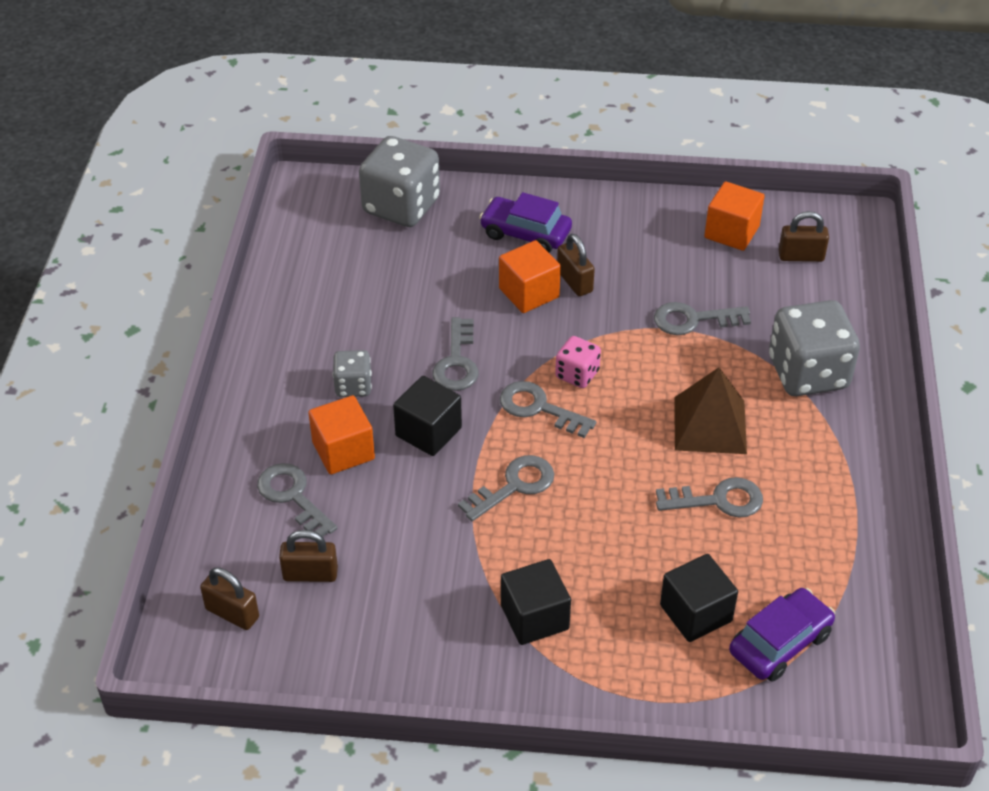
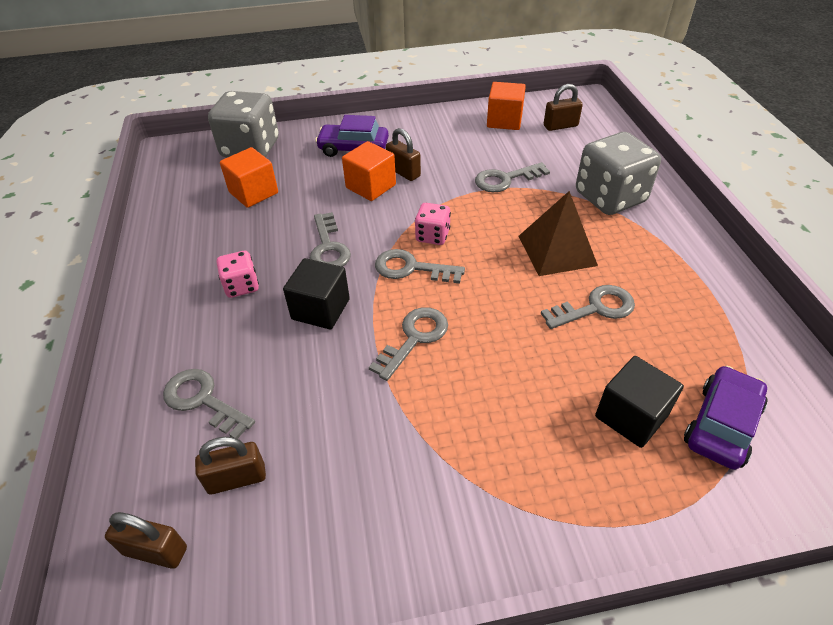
camera: 15 degrees left, 0 degrees up
(343, 451) = (245, 344): orange cube -> orange cube (253, 192)
(353, 386) = (241, 286): grey dice -> pink dice
(534, 617) = (482, 463): black cube -> none

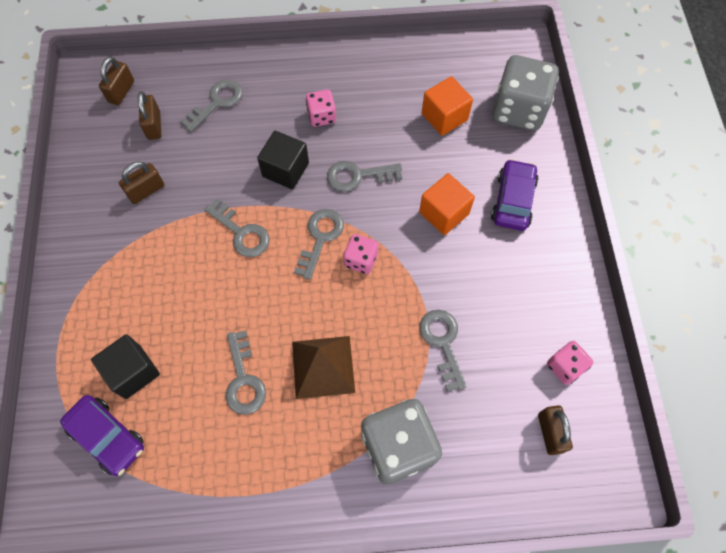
camera: 95 degrees right, 20 degrees up
(403, 172) = (465, 245): brown padlock -> brown padlock (146, 191)
(504, 121) = (565, 366): orange cube -> pink dice

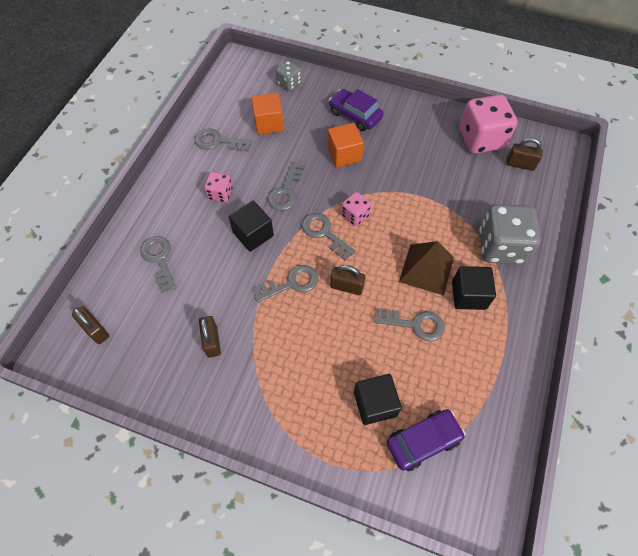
camera: 65 degrees left, 5 degrees down
(154, 125) = (150, 314): brown padlock -> brown padlock (346, 287)
(308, 428) = (469, 295): none -> black cube
(442, 343) = (438, 194): grey key -> grey key (218, 142)
(518, 110) = (289, 83): grey dice -> grey dice, size x0.51
(565, 366) = (481, 139): pink dice -> pink dice, size x1.95

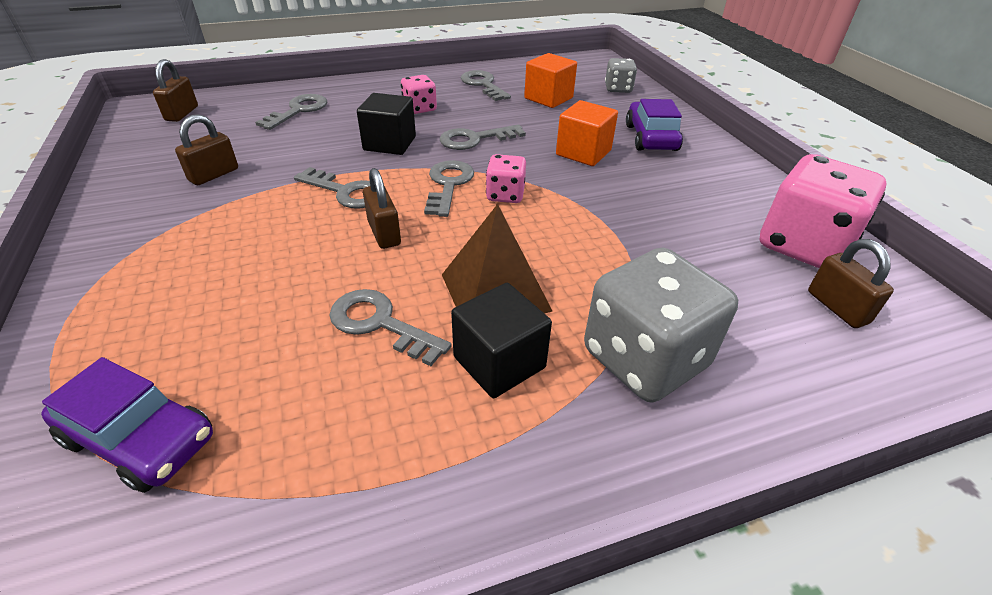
camera: 50 degrees right, 20 degrees down
(375, 404) = (193, 344): black cube -> none
(415, 324) = (380, 324): grey key -> grey key turned 150 degrees clockwise

